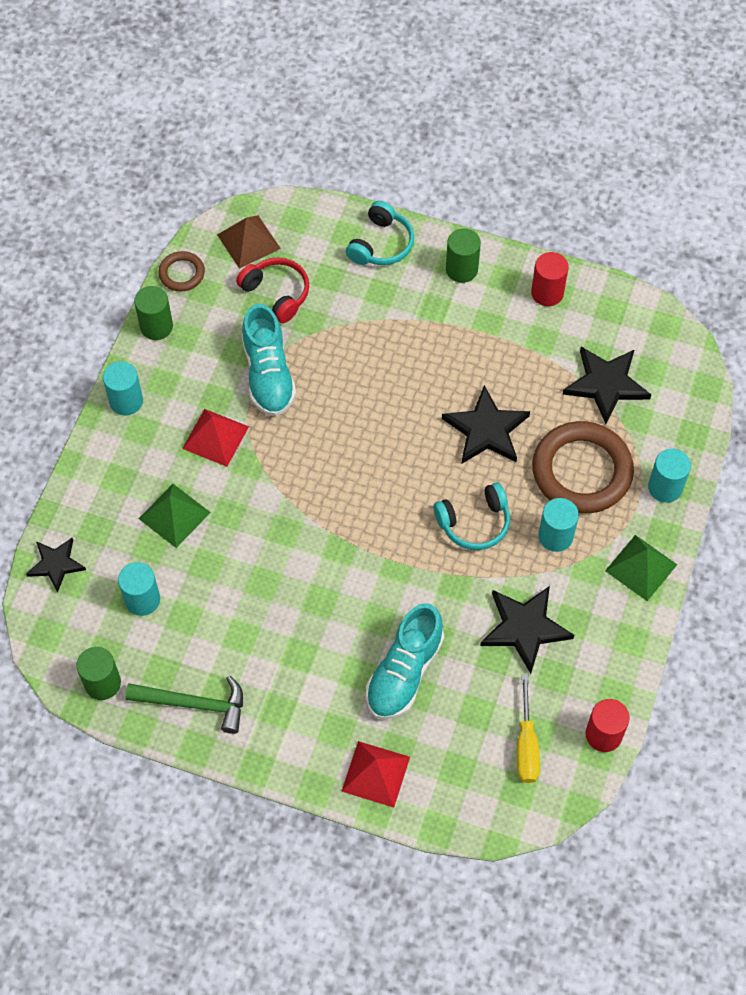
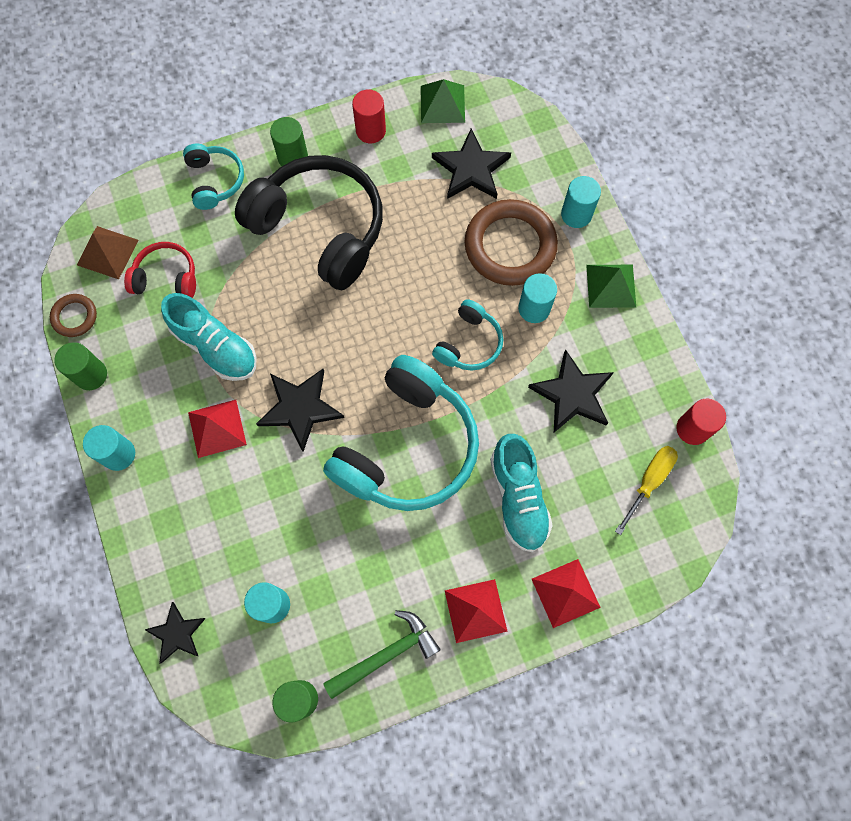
camera: 40 degrees left, 10 degrees up
(174, 515) = (238, 516): green pyramid -> green pyramid (442, 104)
(292, 728) = (475, 610): none -> red pyramid
(350, 564) = (407, 447): none -> turquoise headphones
(432, 343) = (320, 229): none -> black headphones
(486, 430) = (416, 266): black star -> black star (300, 408)
(526, 745) = (649, 481): yellow screwdriver -> yellow screwdriver turned 105 degrees counterclockwise

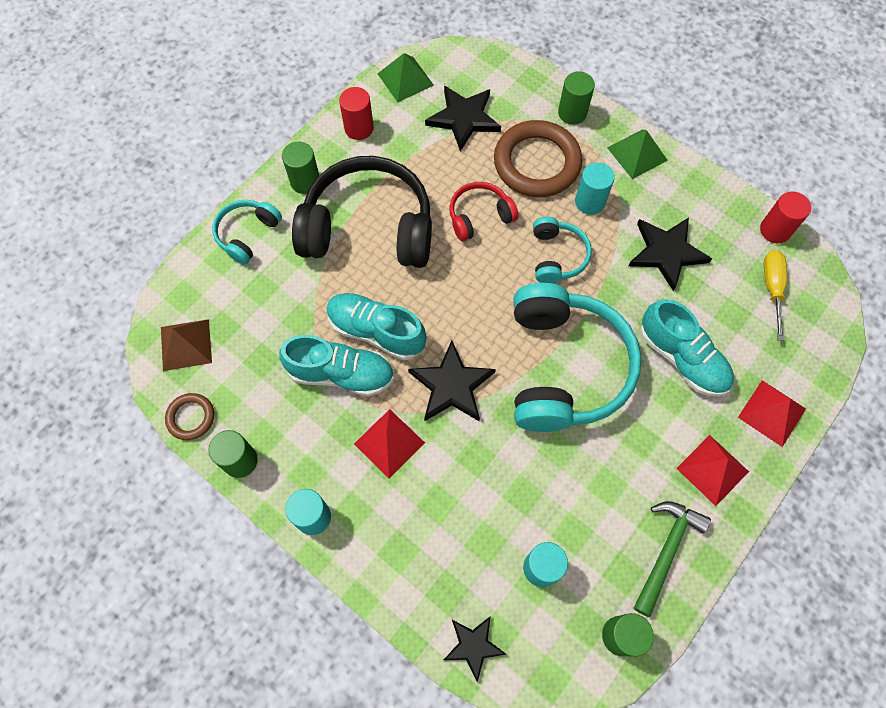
camera: 30 degrees left, 5 degrees down
(166, 278) = (256, 338): red headphones -> red headphones (479, 216)
(215, 181) = (247, 234): turquoise headphones -> turquoise headphones turned 105 degrees counterclockwise
(267, 326) = (376, 332): none -> turquoise shoe
(576, 214) = (572, 113): turquoise cylinder -> green cylinder

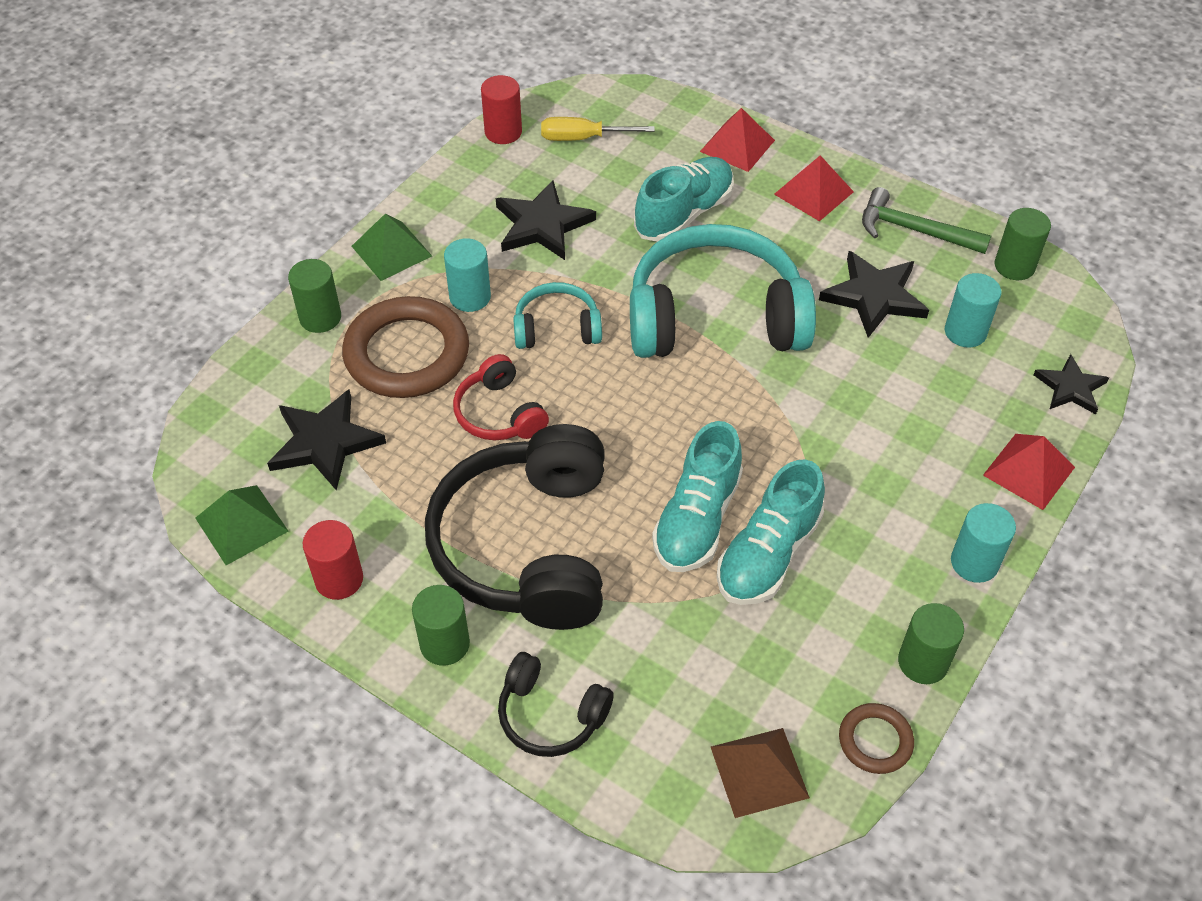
camera: 95 degrees left, 15 degrees down
(247, 234) = (550, 715): turquoise headphones -> black headphones
(341, 374) = (768, 554): turquoise shoe -> turquoise shoe turned 150 degrees counterclockwise
(389, 443) = (854, 489): red pyramid -> red pyramid (1028, 471)
(451, 385) = (761, 428): black star -> black star (874, 296)

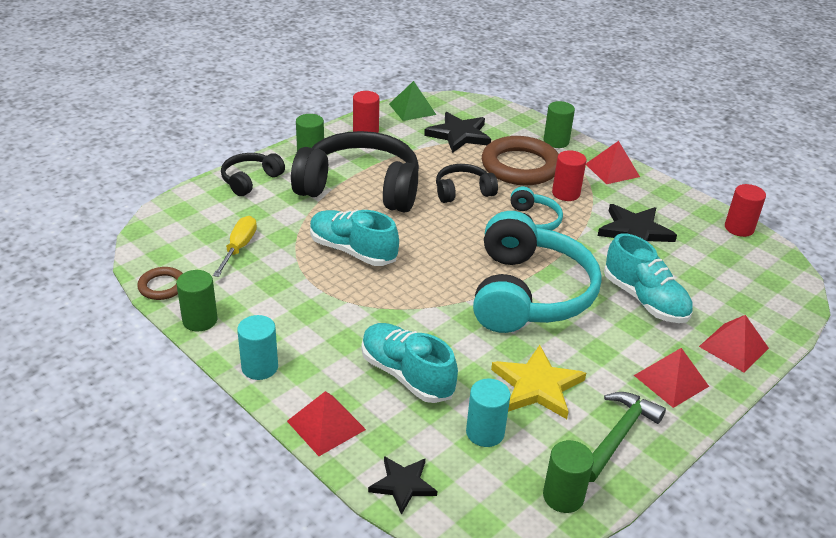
camera: 100 degrees right, 15 degrees down
(391, 251) = (612, 170): green pyramid -> red pyramid
(470, 297) = (565, 193): turquoise cylinder -> red cylinder
(499, 413) = (463, 191): red headphones -> black headphones
(582, 138) = (735, 264): yellow screwdriver -> yellow screwdriver (239, 247)
(759, 771) = (173, 240): brown pyramid -> none
(768, 554) = (313, 274): turquoise shoe -> turquoise shoe (406, 375)
(874, 296) = (537, 386): black star -> yellow star

